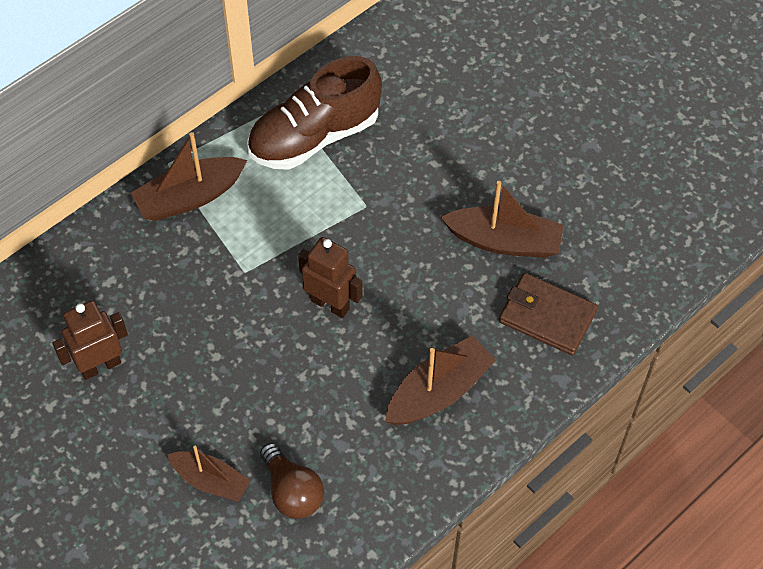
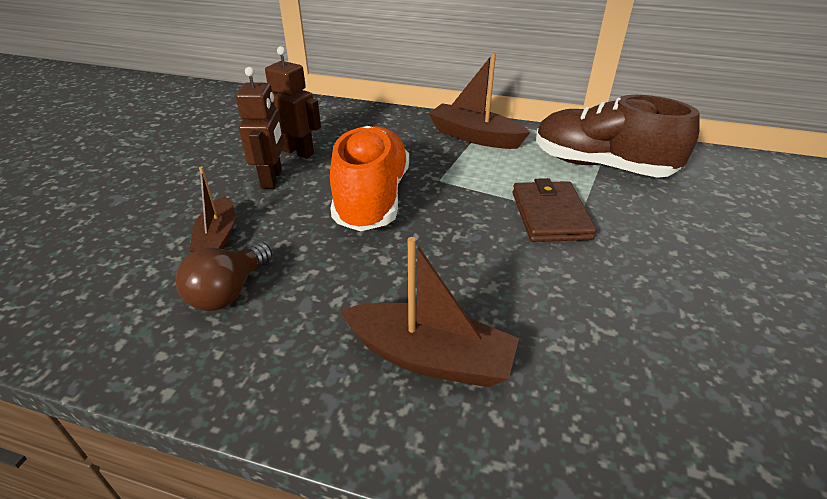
camera: 60 degrees right, 20 degrees down
(236, 339) = (372, 199): none -> orange shoe
(330, 304) = (457, 234): brown robot -> brown robot (272, 179)
(504, 241) = (676, 328): brown boat -> none
(547, 316) = (637, 423): brown wallet -> brown wallet (550, 215)

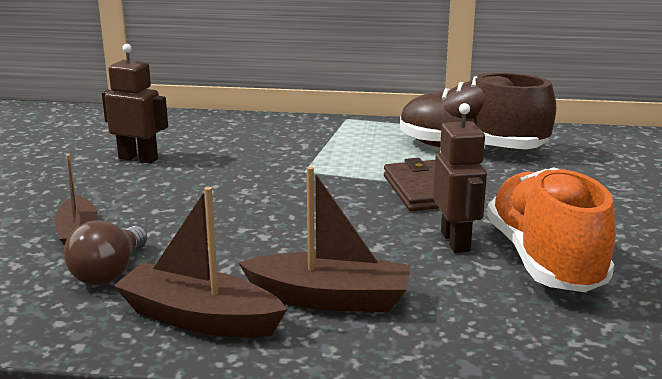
camera: 10 degrees left, 15 degrees down
(272, 179) = (118, 183): brown robot -> brown robot (456, 241)
(372, 199) = (236, 191): orange shoe -> orange shoe (544, 260)
(475, 137) = (334, 133): brown boat -> brown boat (200, 318)

